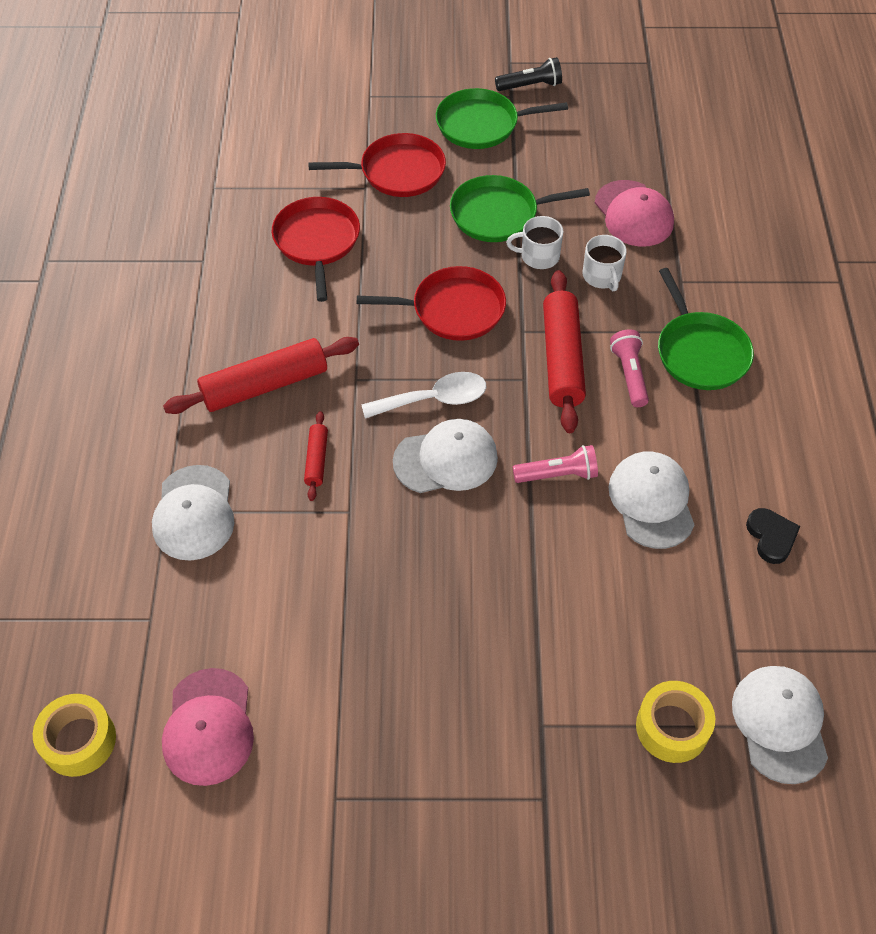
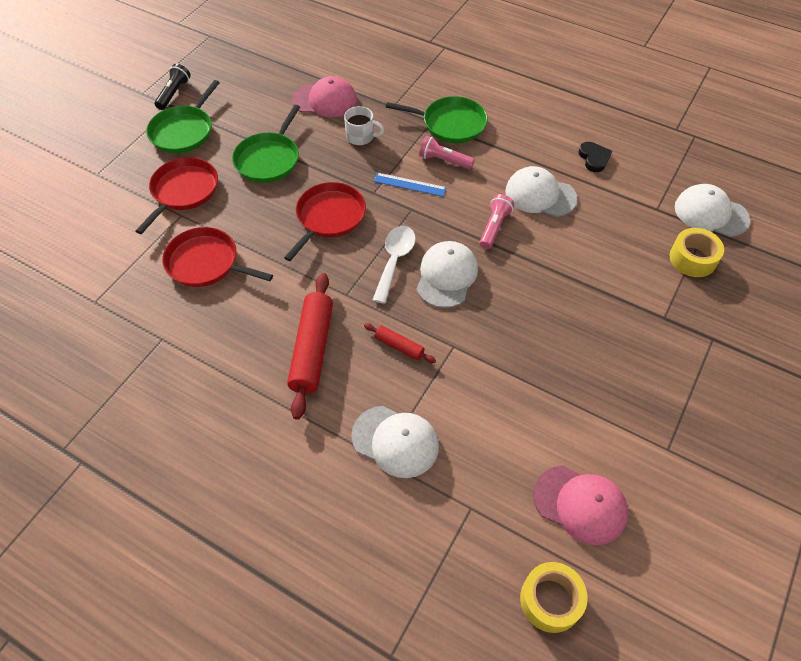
camera: 60 degrees left, 0 degrees up
(538, 256) = (320, 157): white mug -> none
(562, 359) = (409, 184): red rolling pin -> blue ruler
(771, 537) = (594, 158): black heart -> black heart turned 60 degrees clockwise

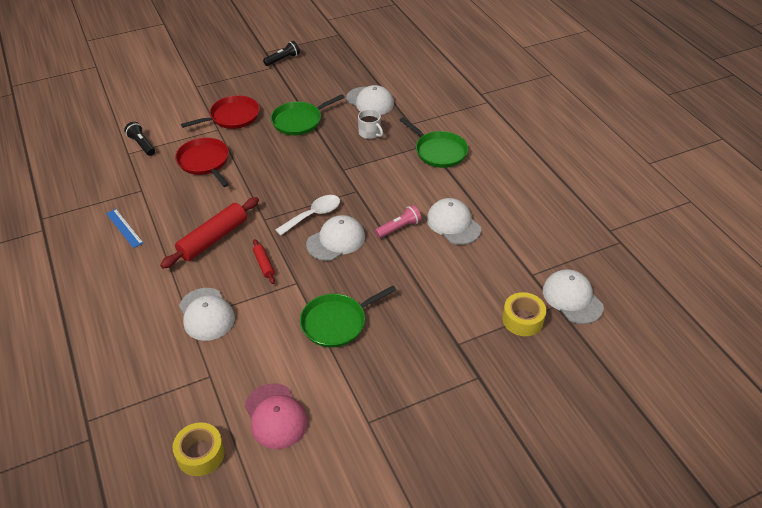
camera: 35 degrees right, 10 degrees down
(101, 281) = (142, 144): none -> black flashlight
(184, 131) = (266, 83): green pan -> green pan (336, 322)
(325, 100) = (370, 101): pink cap -> white cap
(329, 217) = (300, 171): red pan -> none
(409, 184) = (371, 175): blue ruler -> blue ruler (124, 228)
(444, 160) = (409, 172): pink flashlight -> none
(594, 158) = (520, 219): black heart -> none

